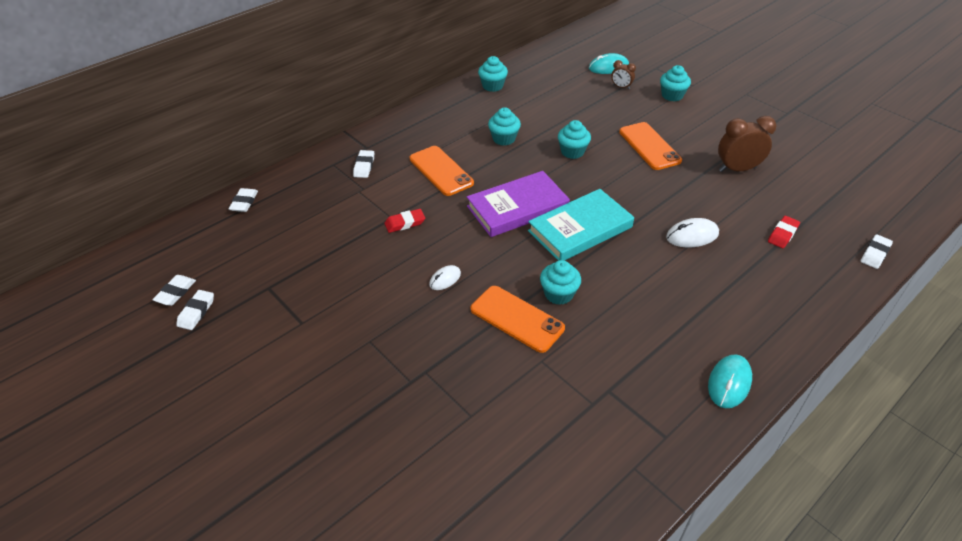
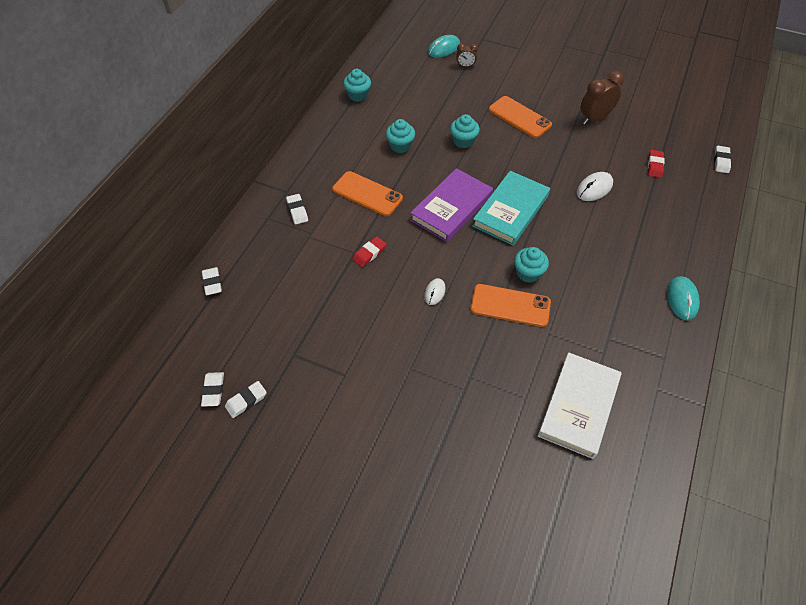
camera: 25 degrees left, 10 degrees up
(196, 312) = (246, 401): white eraser -> white eraser turned 60 degrees clockwise
(525, 449) = (579, 406): none -> white book
(672, 95) = (510, 63): turquoise cupcake -> none

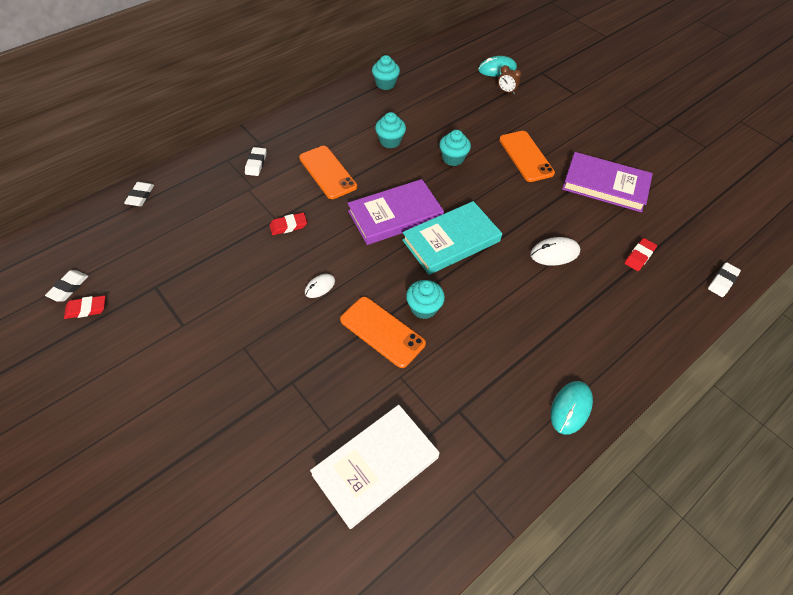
camera: 25 degrees right, 0 degrees up
(246, 401) = (86, 309): white eraser -> red eraser
(594, 118) = (605, 185): brown clock -> purple book

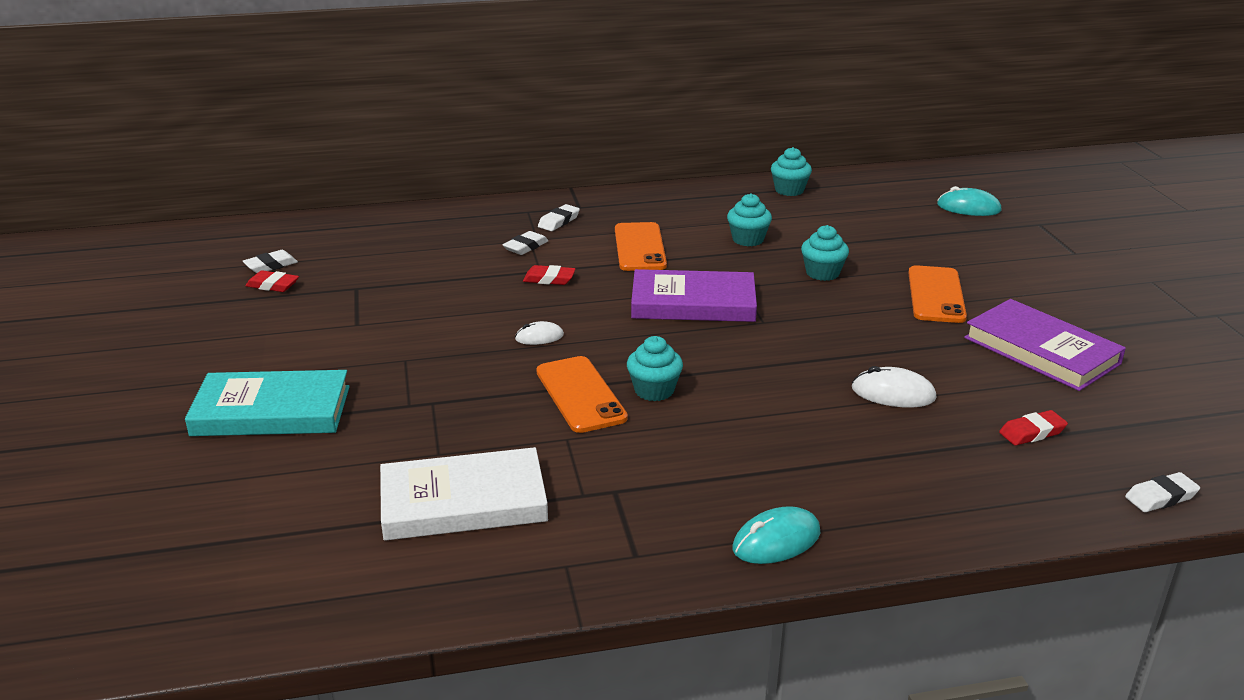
camera: 30 degrees right, 25 degrees down
(140, 196) = (406, 217): white eraser -> white eraser (525, 247)
(451, 241) = (749, 343): turquoise book -> turquoise book (271, 411)
(506, 91) = (963, 230): brown clock -> none

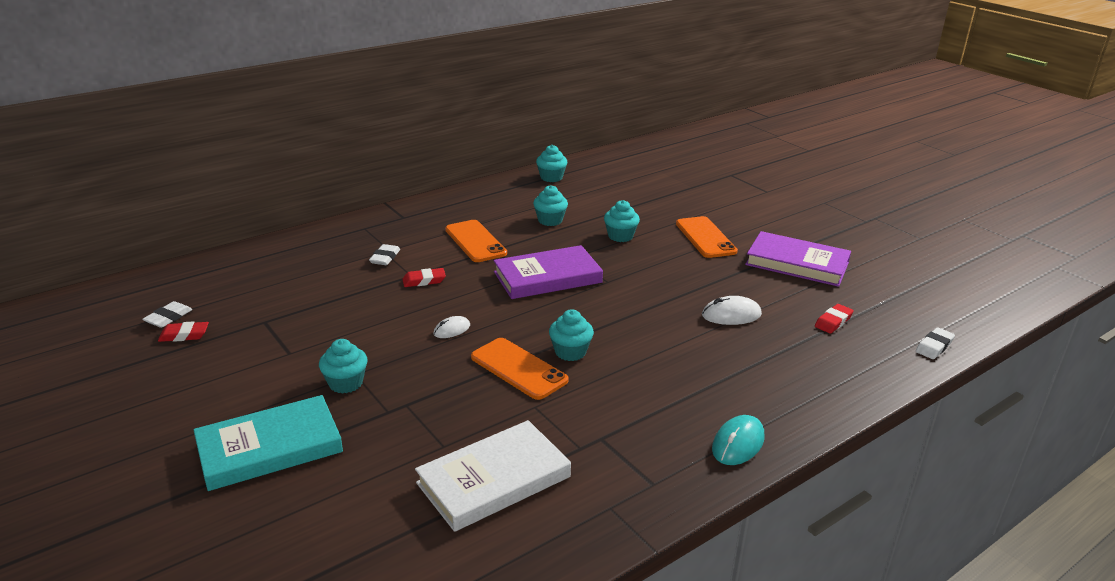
camera: 25 degrees left, 0 degrees up
(388, 367) = (346, 383): none -> turquoise cupcake
(559, 221) = (396, 232): white eraser -> none
(968, 208) = (679, 171): turquoise mouse -> none

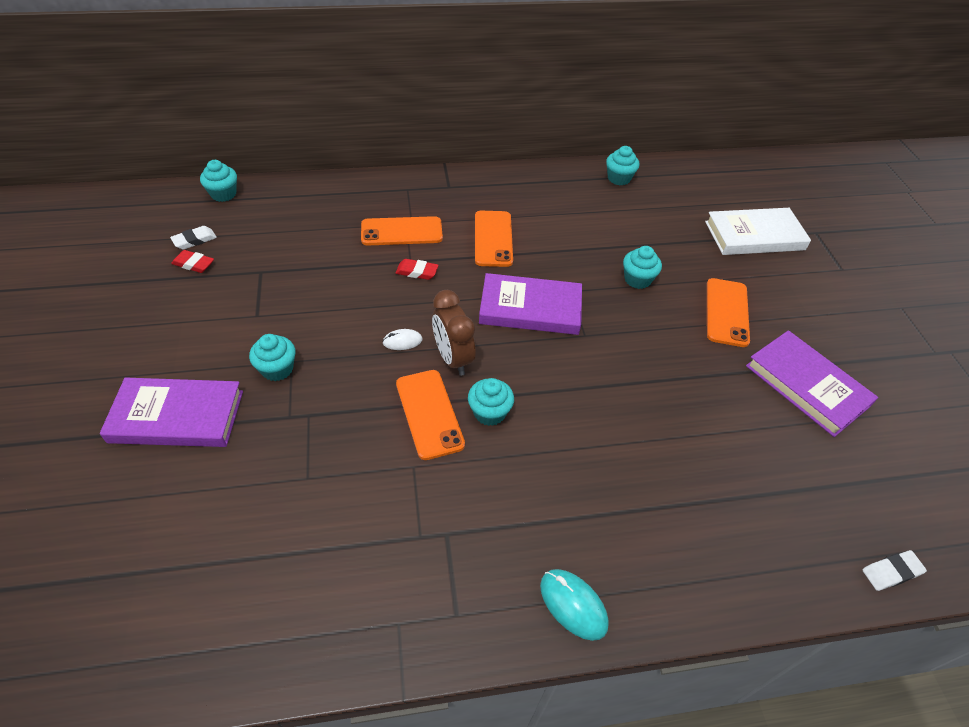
camera: 25 degrees right, 20 degrees up
(269, 448) = (177, 416): turquoise book -> purple book
(385, 258) = (401, 231): white eraser -> orange phone
(494, 480) = (322, 539): white book -> white book (754, 236)
(508, 327) = (453, 358): none -> brown clock
(550, 220) = (581, 235): turquoise cupcake -> turquoise cupcake (223, 194)
(731, 315) = (683, 429): white mouse -> none
(738, 443) = (573, 605): turquoise mouse -> turquoise mouse turned 75 degrees clockwise
(833, 322) = (792, 485): red eraser -> none

